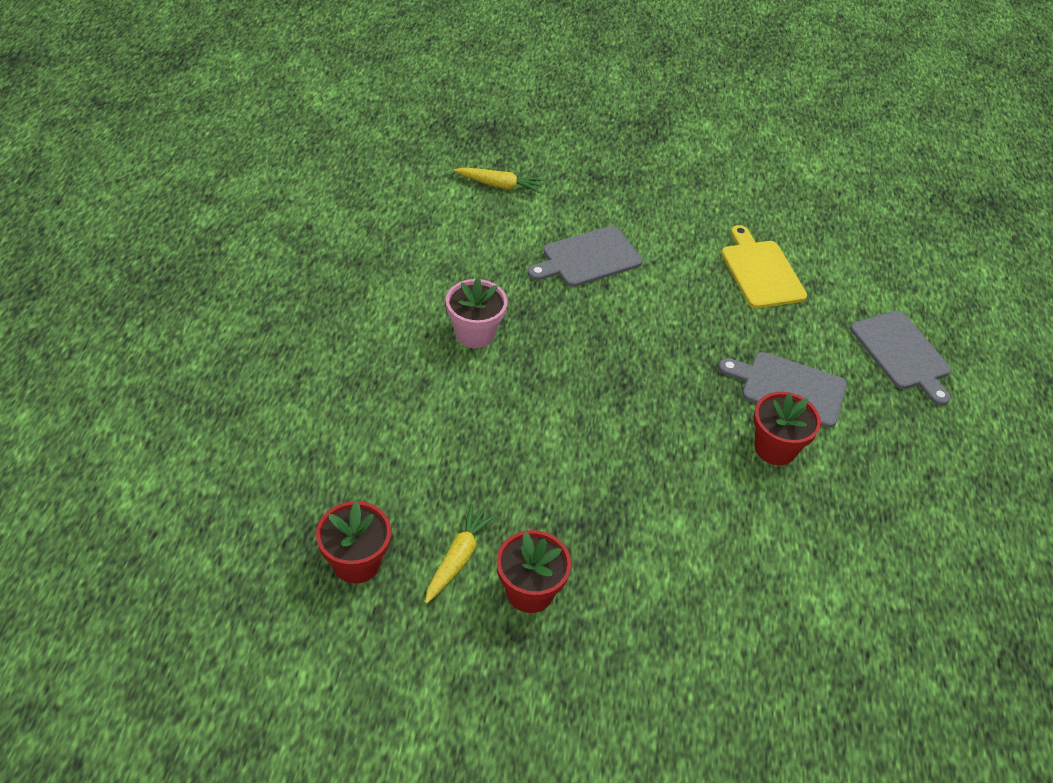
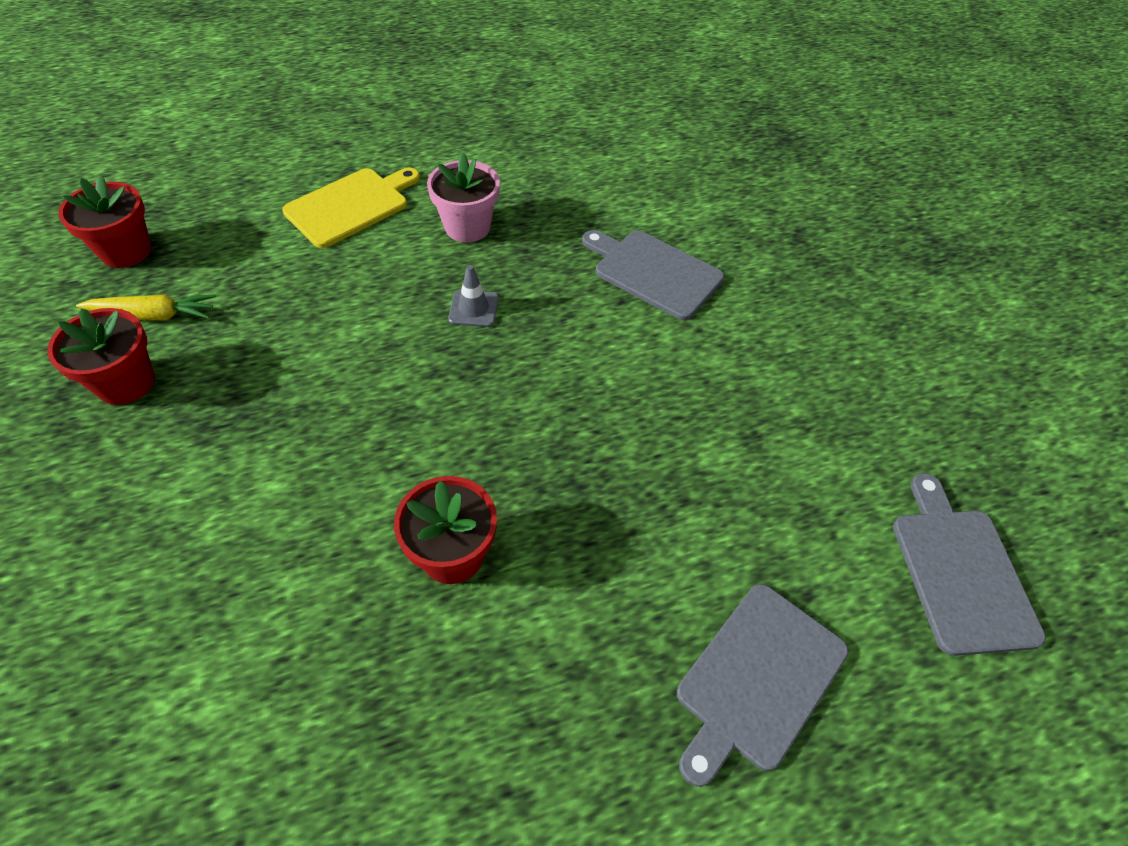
camera: 65 degrees right, 5 degrees up
(499, 185) = (704, 172): yellow carrot -> none
(568, 363) = (473, 309): none -> grey traffic cone
(761, 271) = (780, 442): yellow cutting board -> yellow cutting board (351, 206)
(789, 388) = (575, 540): grey cutting board -> grey cutting board (960, 572)

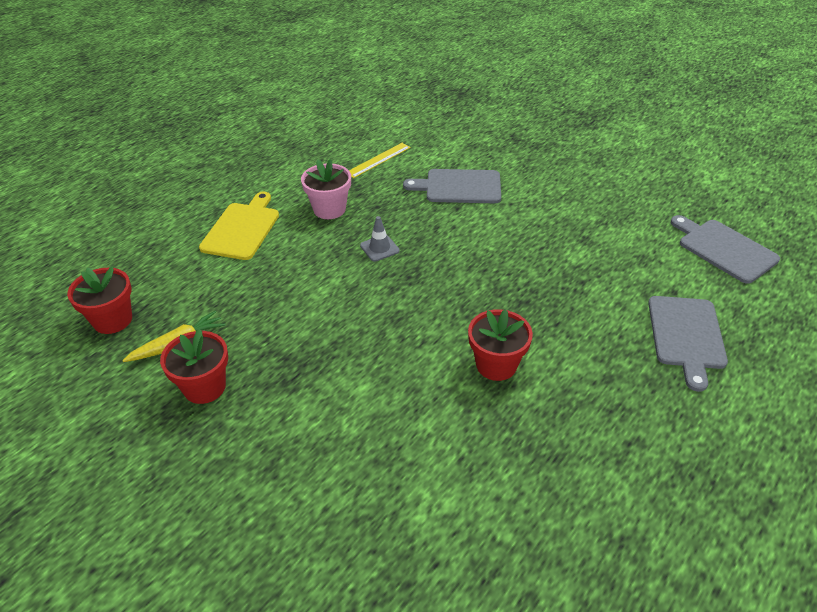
camera: 30 degrees left, 10 degrees down
(588, 188) = (378, 160): none -> yellow ruler

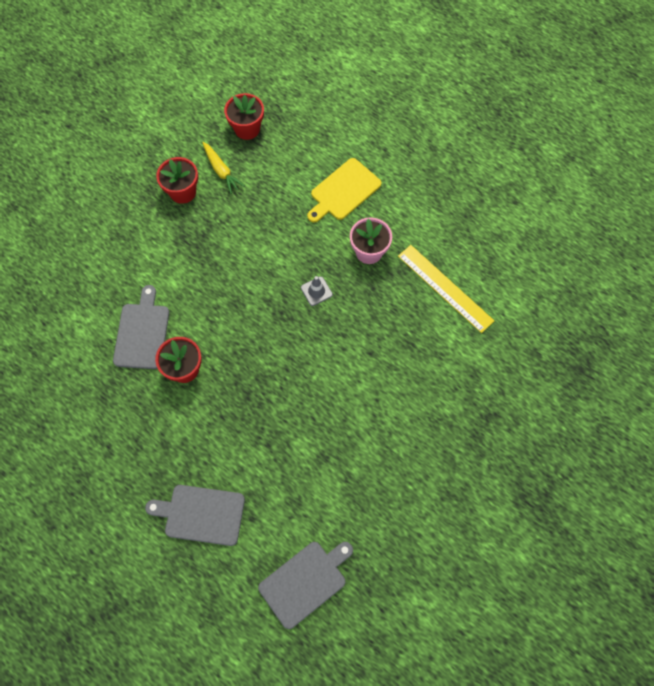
camera: 90 degrees right, 25 degrees up
(242, 229) = (343, 191): yellow cutting board -> yellow cutting board turned 120 degrees clockwise
(378, 160) = (445, 288): yellow ruler -> yellow ruler, size x1.60
(459, 187) = (402, 357): grey cutting board -> grey cutting board (142, 333)

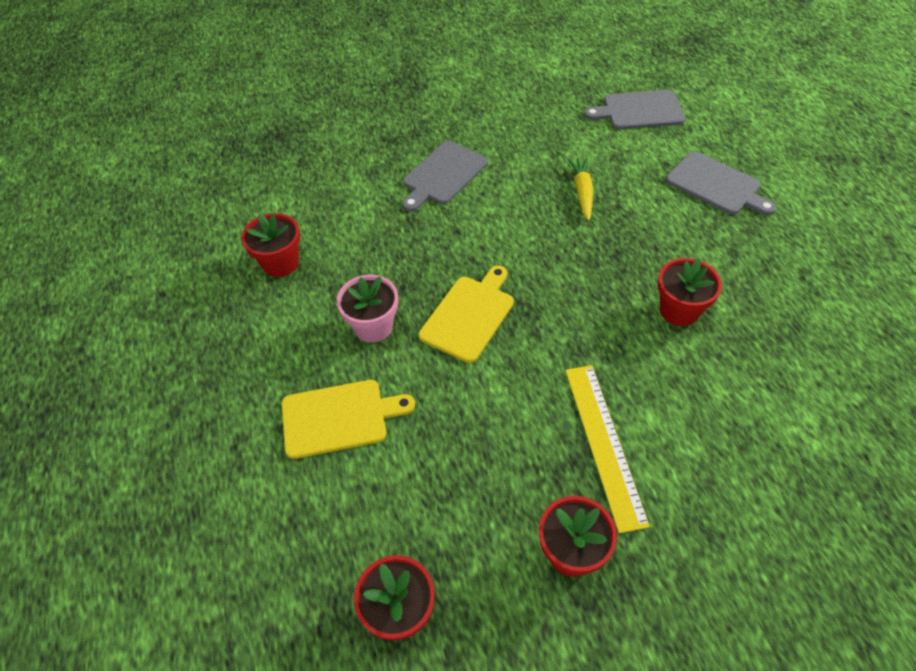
camera: 145 degrees left, 15 degrees down
(142, 333) = (719, 375): grey cutting board -> grey cutting board (443, 175)
(221, 171) = (489, 555): yellow carrot -> yellow carrot (582, 192)
(316, 291) = (469, 315): grey traffic cone -> yellow cutting board
(445, 288) = (327, 250): yellow ruler -> yellow ruler (604, 443)
(465, 262) = (280, 263): none -> red flower pot

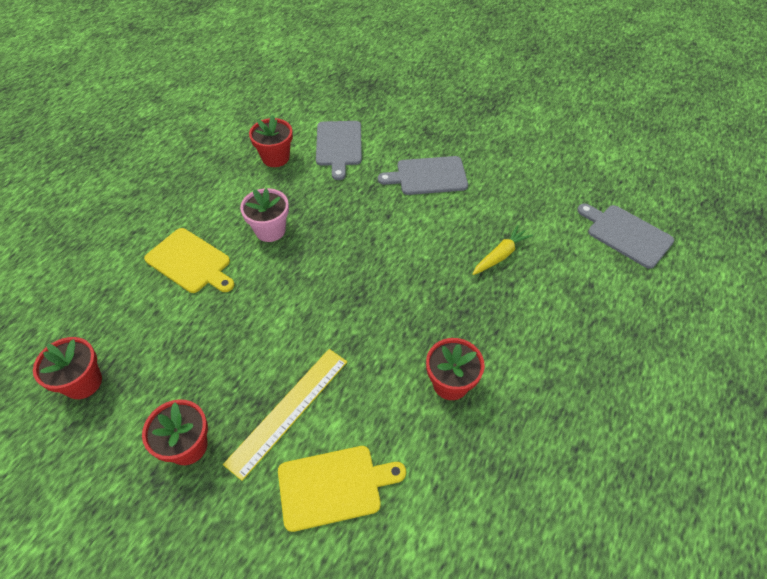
camera: 45 degrees right, 0 degrees up
(469, 315) = (324, 269): yellow cutting board -> yellow cutting board (334, 486)
(716, 185) = (608, 330): grey cutting board -> grey cutting board (339, 146)

